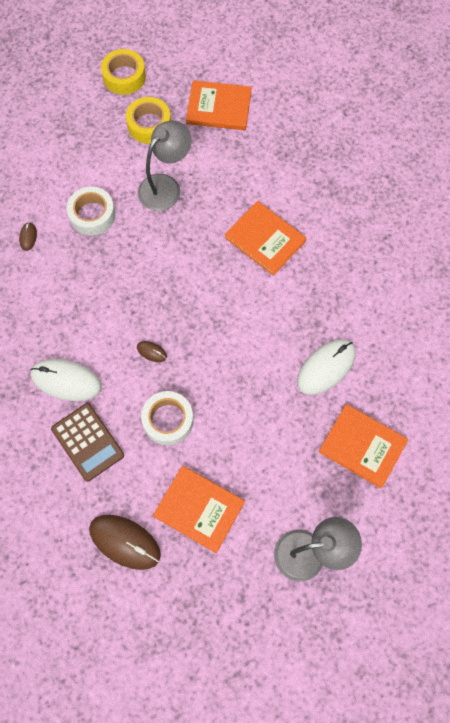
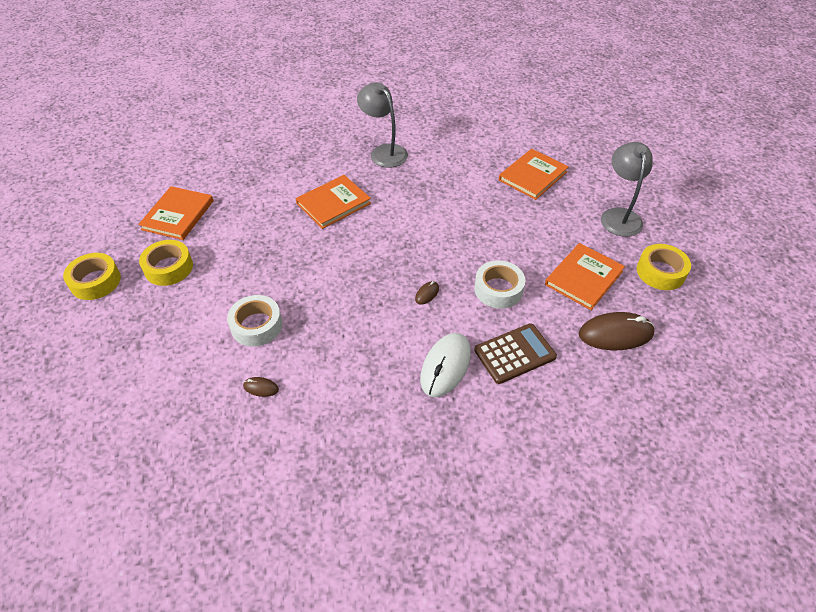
camera: 80 degrees left, 20 degrees down
(125, 542) = (615, 334): brown mouse -> brown mouse turned 45 degrees clockwise
(166, 186) = (248, 263): grey lamp -> grey lamp (384, 152)
(222, 598) = (660, 272): none -> yellow tape
(326, 367) = (463, 185): white mouse -> none

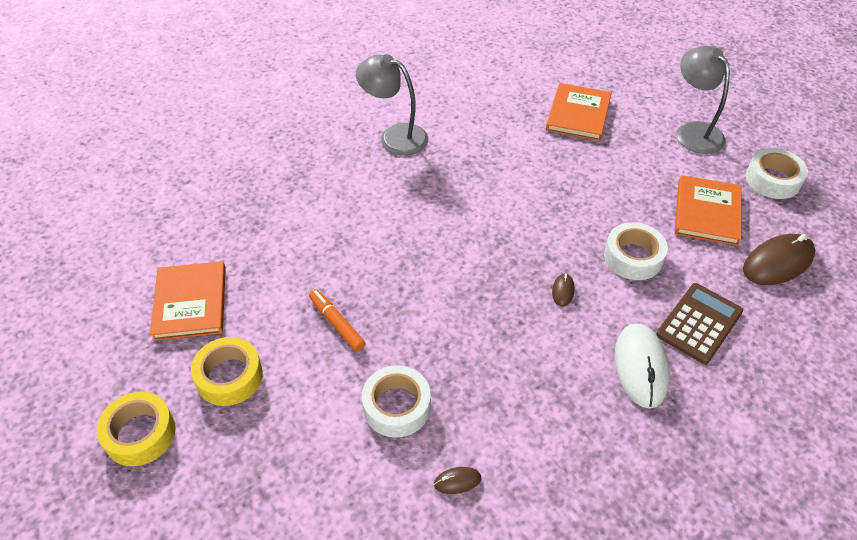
camera: 25 degrees left, 0 degrees up
(257, 259) = (337, 323): none -> orange marker
(333, 203) = (380, 220): orange book -> none
(660, 272) = (772, 180): yellow tape -> white tape

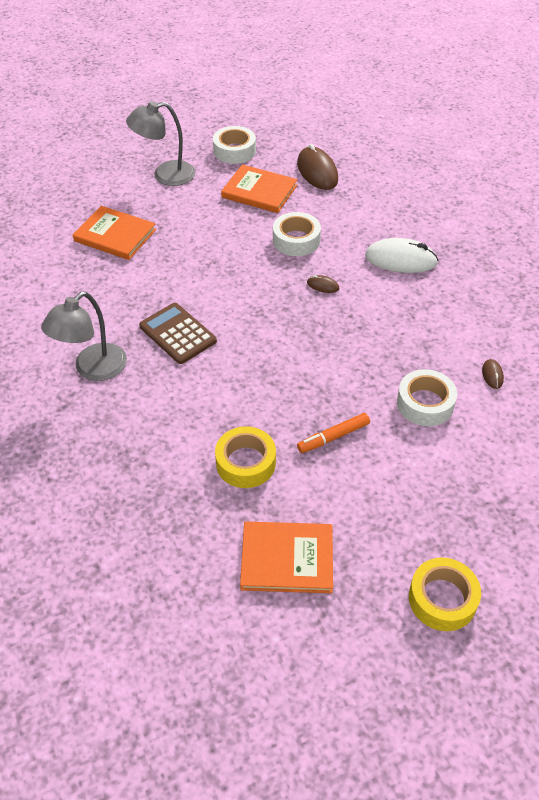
camera: 80 degrees left, 0 degrees up
(229, 377) = (384, 524): yellow tape -> yellow tape (246, 463)
(699, 323) = (366, 222): brown calculator -> brown calculator (177, 334)

